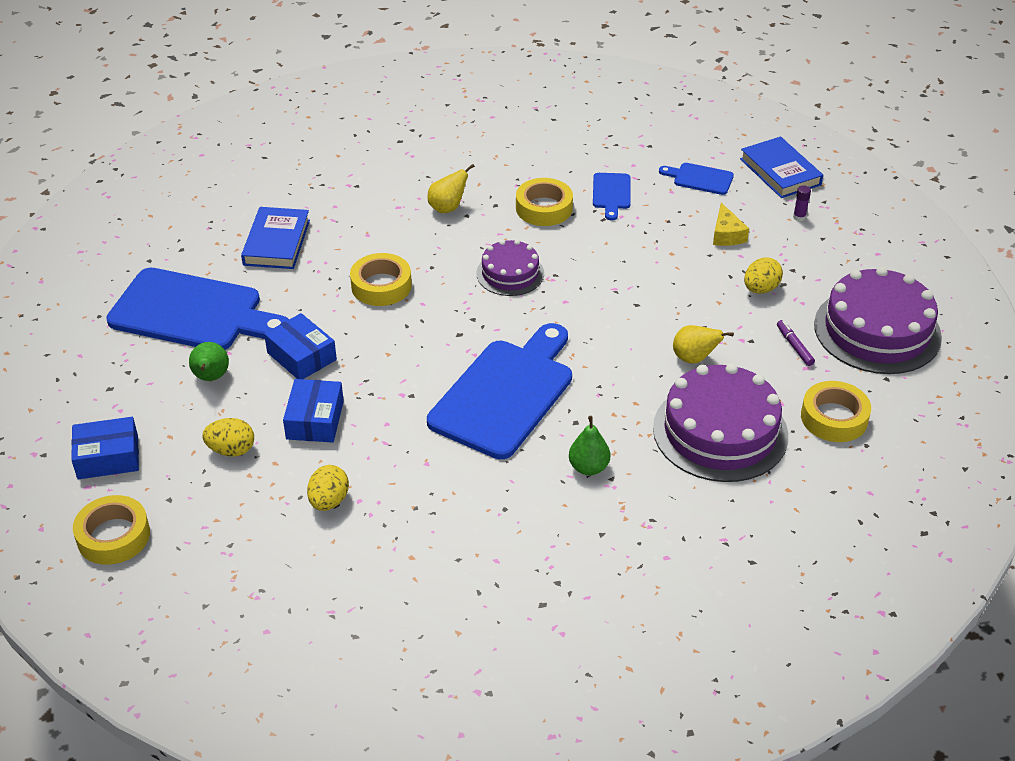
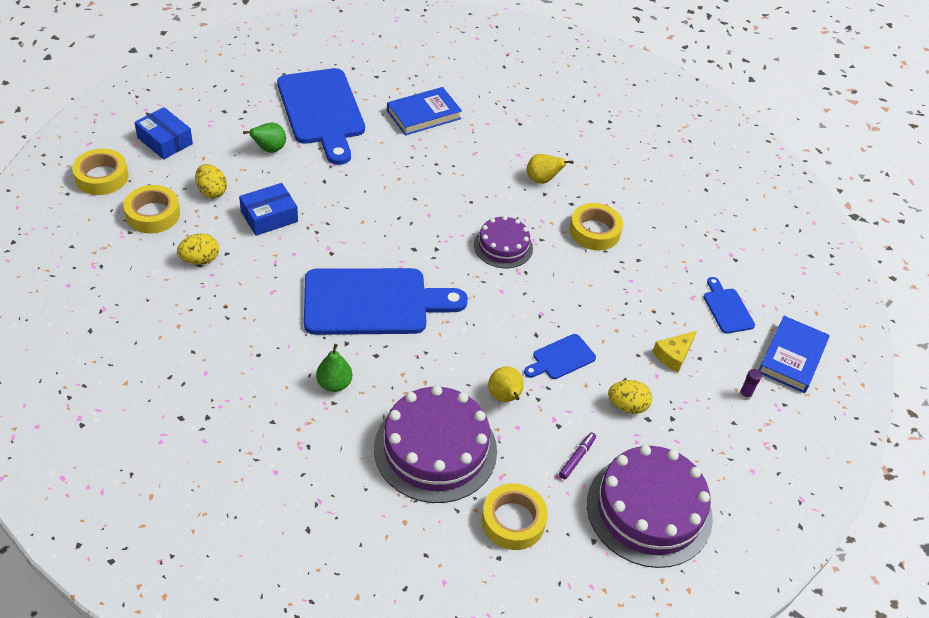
camera: 50 degrees right, 5 degrees up
(301, 356) = (324, 181): blue box -> none
(381, 286) = (427, 185): yellow tape -> yellow tape (153, 214)
(611, 193) = (652, 262): blue cutting board -> blue cutting board (561, 358)

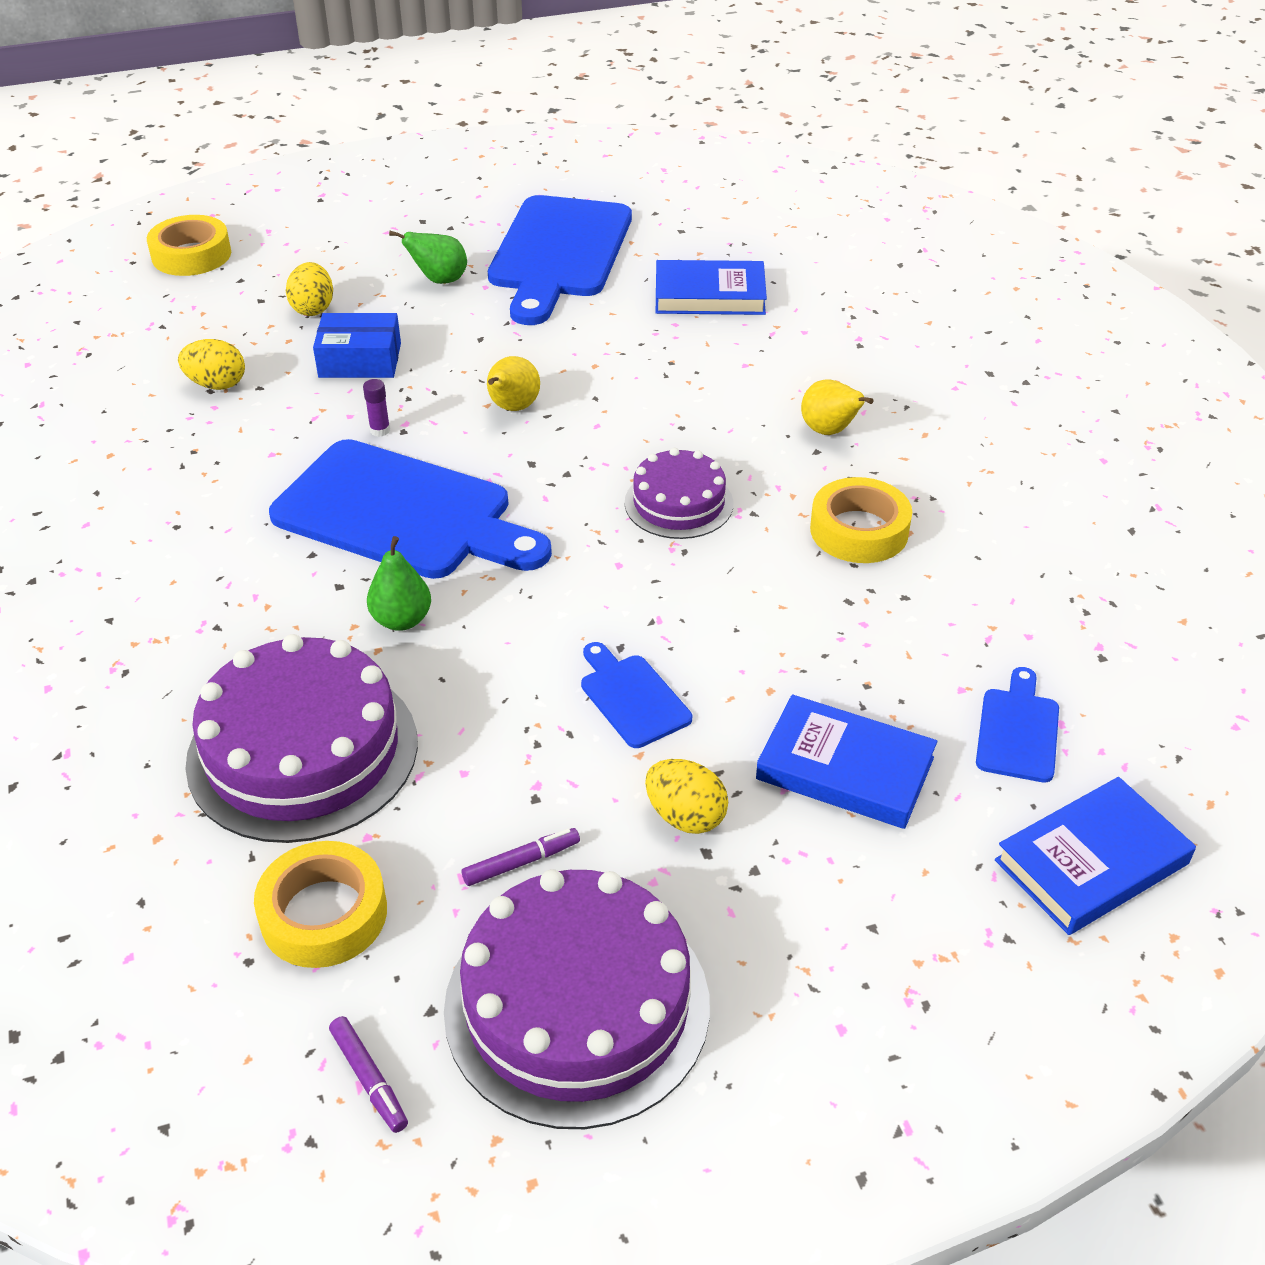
camera: 35 degrees right, 5 degrees down
(153, 214) = (211, 314): yellow tape -> none
(165, 141) = (311, 235): blue box -> none
(334, 384) = (242, 602): green pear -> green pear (402, 620)
(505, 397) = (483, 720): yellow pear -> yellow pear (512, 408)
(561, 358) = (632, 697): blue cutting board -> blue cutting board turned 60 degrees clockwise
(593, 582) = (369, 1079): none -> purple marker
(673, 355) = (845, 768): yellow cheese -> blue book
(745, 395) = (936, 889): purple glue stick -> purple glue stick (380, 430)

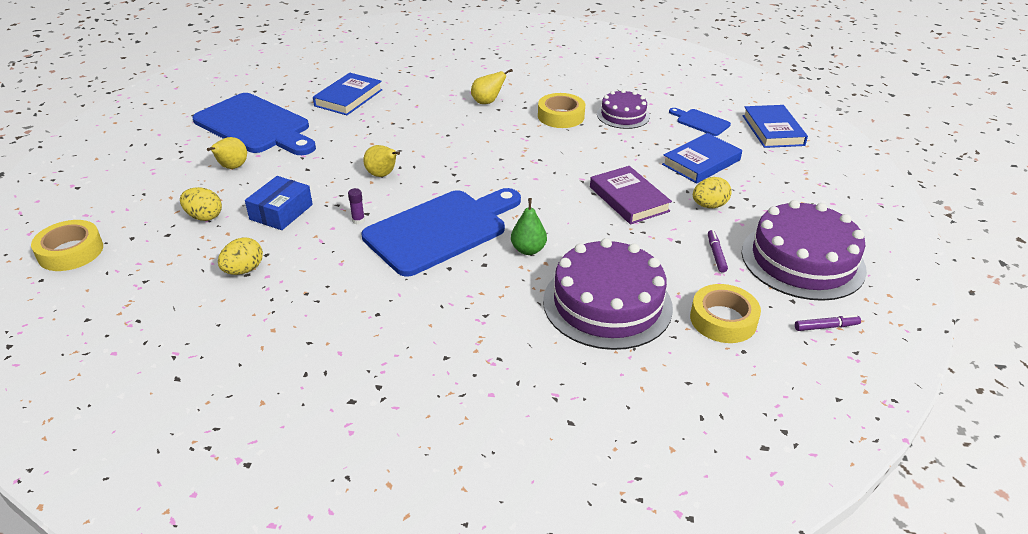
camera: 65 degrees left, 5 degrees down
(439, 280) = (232, 167): green pear -> yellow pear
(632, 697) = (629, 199): blue cutting board -> purple book
(678, 503) = (504, 151): purple cake -> purple cake (623, 115)

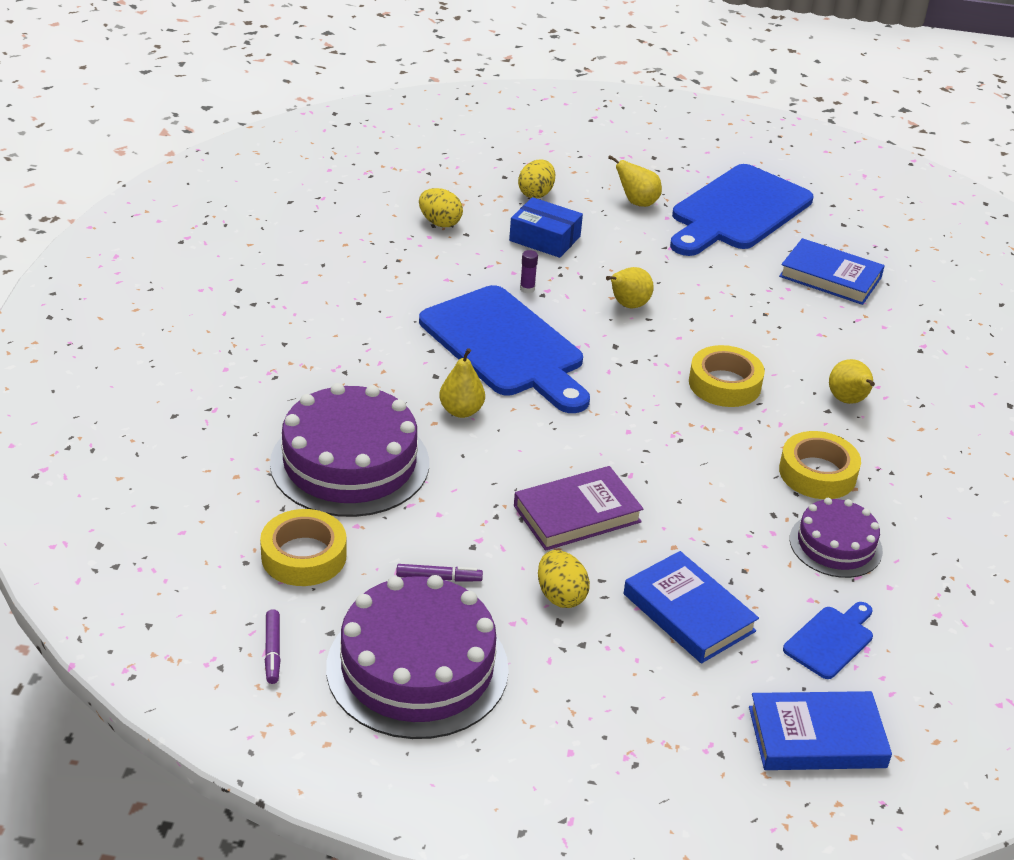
camera: 90 degrees right, 0 degrees up
(70, 252) = (478, 131): yellow tape -> yellow tape (724, 384)
(528, 250) = (461, 411): green pear -> yellow pear

